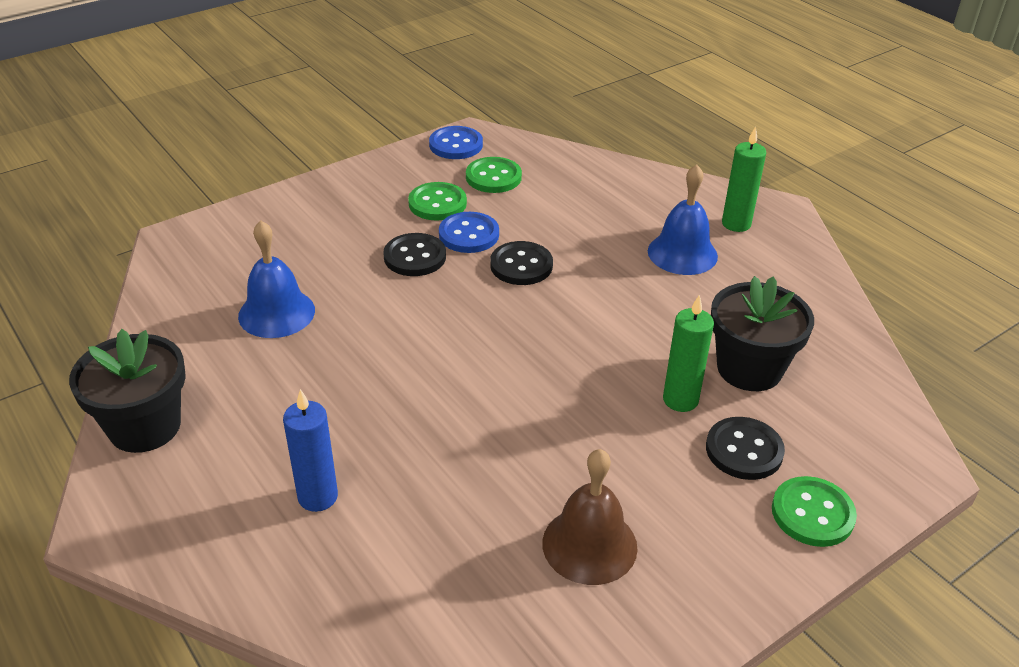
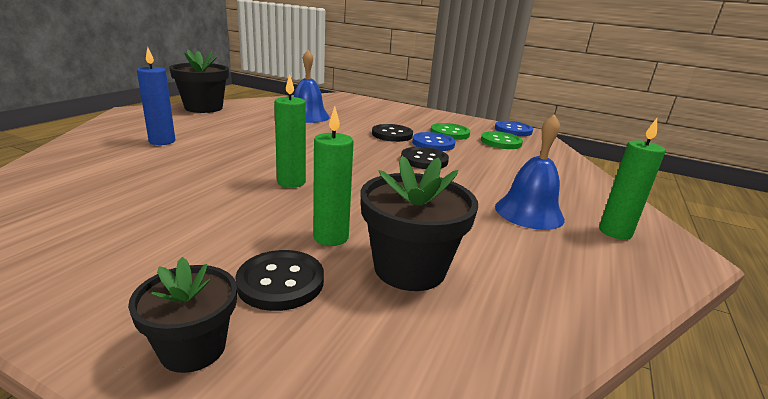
camera: 60 degrees right, 15 degrees down
(538, 395) = (291, 182): none -> green candle
(589, 545) = (126, 222): brown bell -> none
(812, 513) = (193, 348): green button -> black flower pot

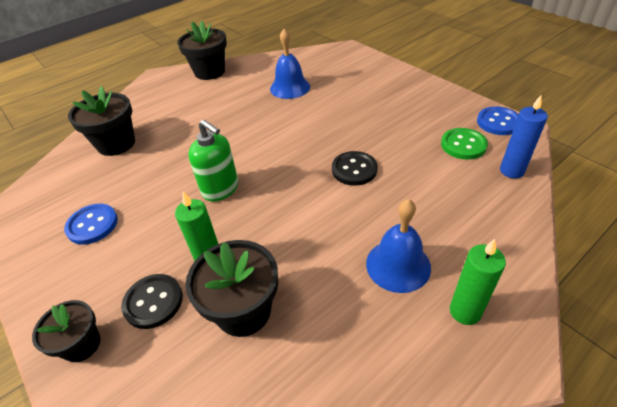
camera: 30 degrees right, 20 degrees up
(110, 159) = (116, 144): none -> black flower pot
(162, 141) = (158, 122): blue candle -> blue candle (511, 171)
(291, 182) = (220, 189): green candle -> green soap dispenser
(392, 134) = (351, 123): black button -> none
(433, 143) = (383, 142): blue button -> blue button (92, 225)
(449, 133) = (415, 124): green button -> none

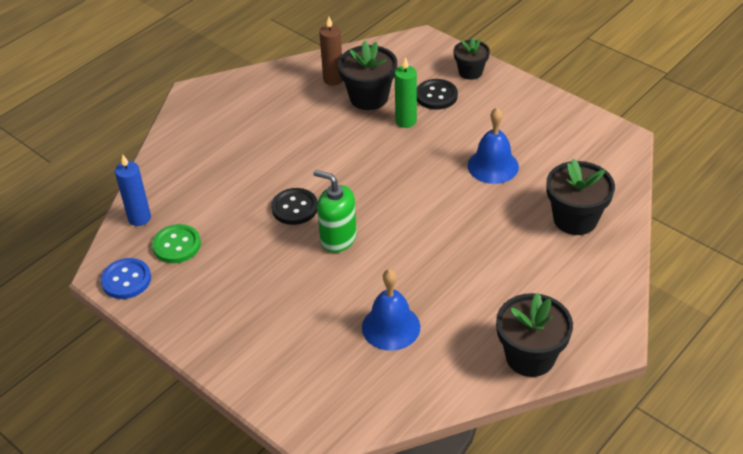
camera: 170 degrees right, 0 degrees up
(92, 225) = (527, 137): blue button -> none
(220, 189) = (424, 178): green soap dispenser -> green soap dispenser (338, 239)
(287, 359) = (333, 79): none -> brown candle
(398, 265) = (259, 133): blue bell -> blue bell (493, 166)
(465, 311) = (217, 111): green candle -> none

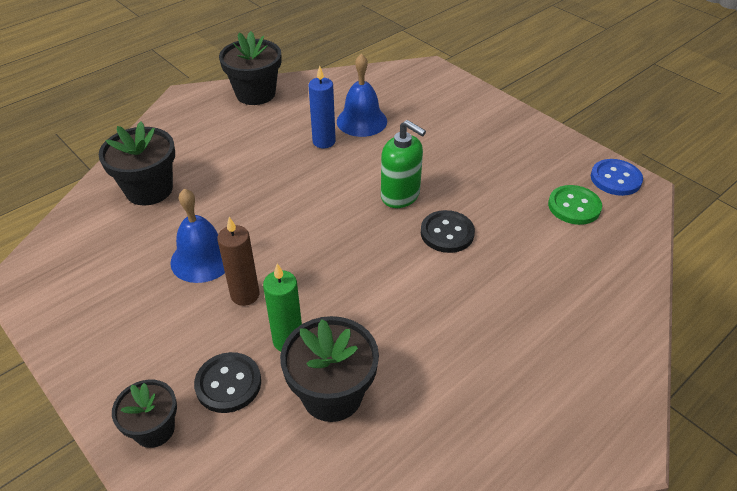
camera: 175 degrees left, 0 degrees up
(139, 218) = (628, 240): blue candle -> blue candle (324, 142)
(333, 79) = (384, 445): brown candle -> brown candle (245, 295)

